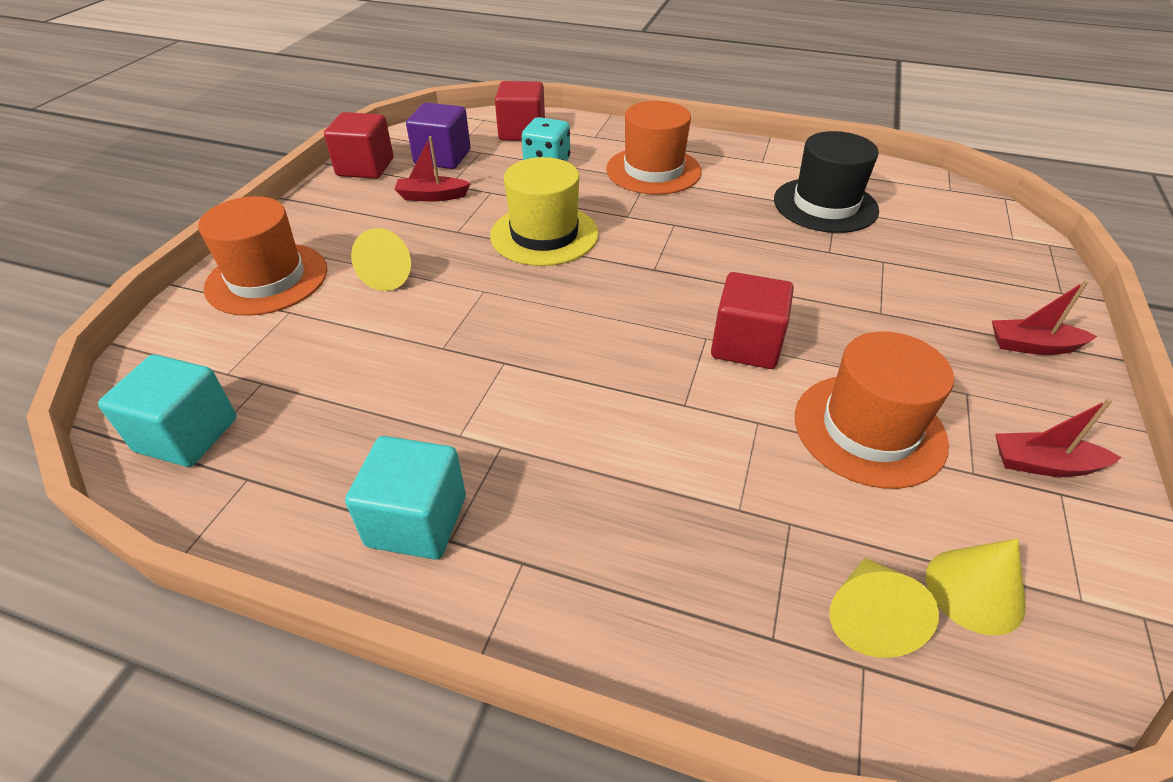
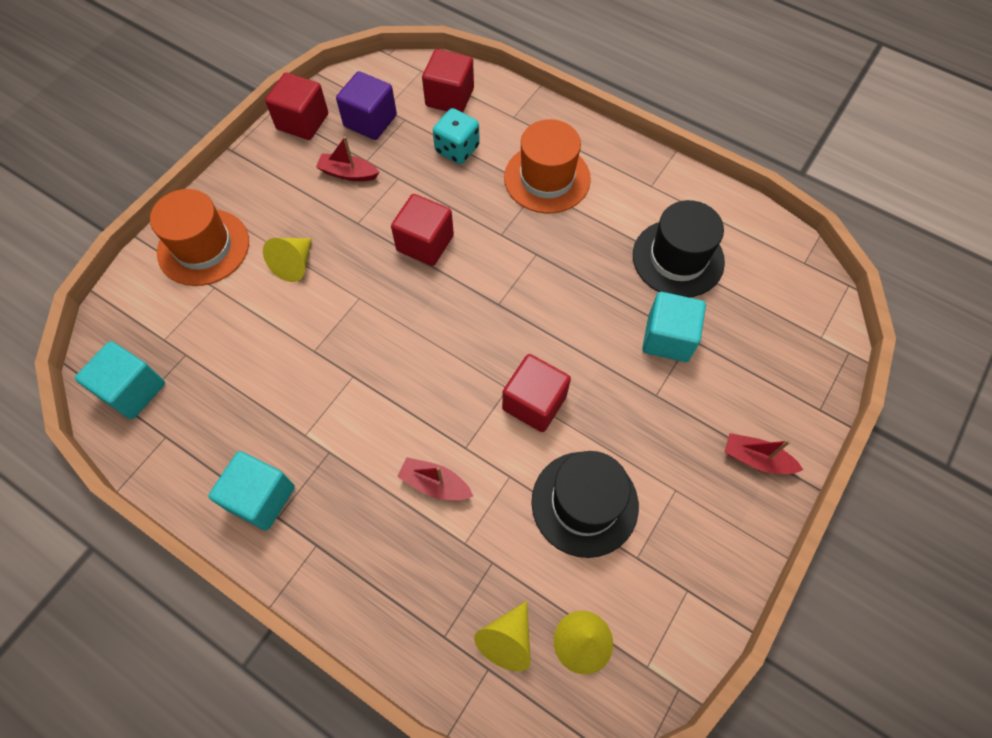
camera: 15 degrees right, 20 degrees up
(544, 235) = (425, 243): yellow hat -> red cube
(859, 264) = (668, 338): none -> turquoise cube
(869, 429) = (584, 503): orange hat -> black hat
(1044, 464) = (691, 565): red boat -> red boat (435, 484)

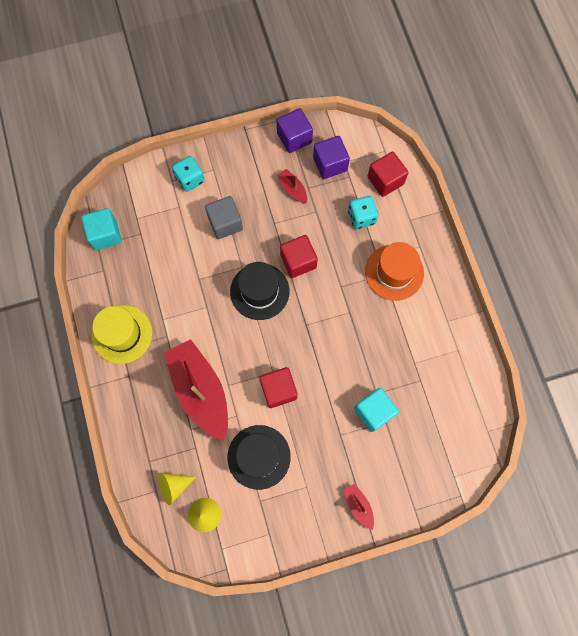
camera: 40 degrees right, 10 degrees up
(203, 247) = (190, 179): orange hat -> turquoise dice
(261, 498) = (122, 334): turquoise cube -> yellow hat
(294, 264) = (225, 223): yellow cone -> grey cube
(302, 121) = (294, 138): red cube -> purple cube
(435, 484) = (200, 391): red boat -> red boat, size x2.32
(678, 258) = (421, 374): black hat -> black hat (259, 291)

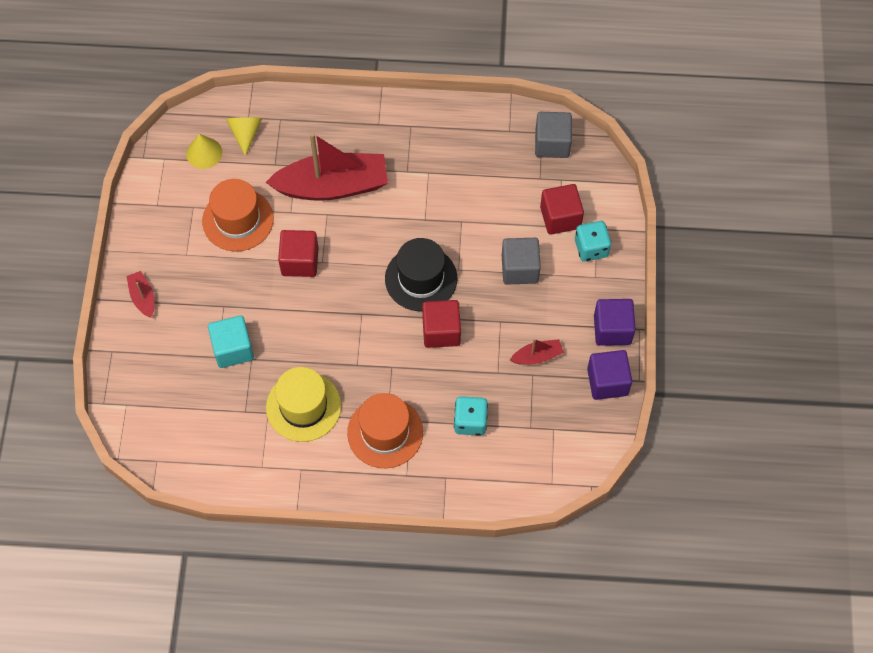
camera: 110 degrees right, 10 degrees down
(105, 234) = (552, 143): turquoise cube -> grey cube
(122, 334) = (427, 130): yellow hat -> yellow hat (303, 406)
(259, 457) = (238, 220): black hat -> orange hat
(330, 164) = (556, 411): purple cube -> purple cube (612, 329)
(358, 506) = (143, 298): red boat -> red boat turned 105 degrees counterclockwise
(385, 180) = (509, 468): red cube -> red cube (560, 217)

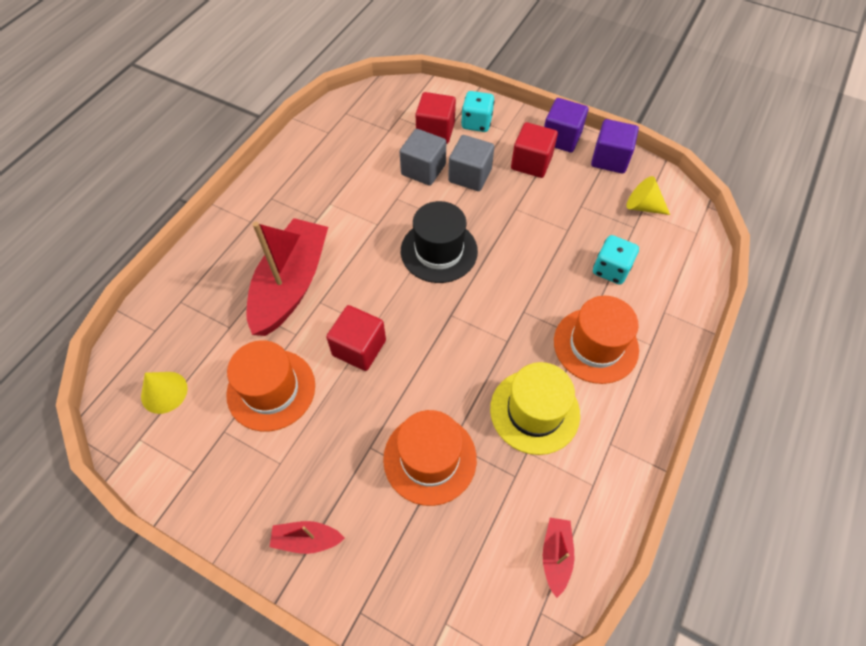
camera: 65 degrees left, 5 degrees down
(233, 349) = (430, 458): turquoise cube -> orange hat
(245, 134) = (172, 341): yellow cone -> yellow cone (643, 206)
(441, 331) = (504, 256): red cube -> red cube (531, 163)
(537, 356) = (564, 196): red boat -> red boat (556, 556)
(552, 143) = (361, 110): grey cube -> grey cube (423, 170)

